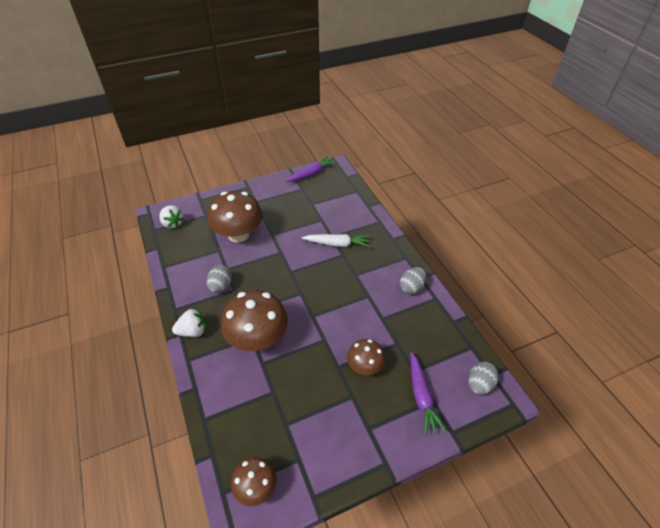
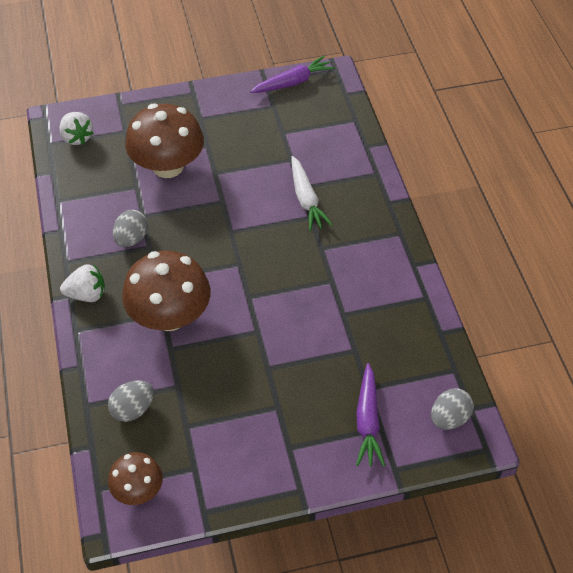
camera: 10 degrees right, 5 degrees up
(337, 244) = (306, 199): white carrot -> white carrot turned 60 degrees clockwise
(365, 366) = (303, 372): brown mushroom -> none
(411, 287) = (396, 277): grey egg -> grey egg (133, 409)

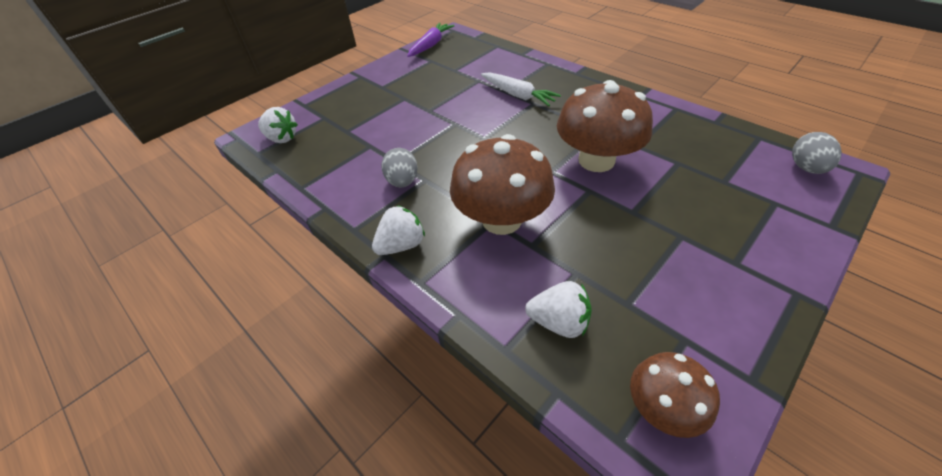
camera: 30 degrees left, 5 degrees down
(133, 409) = (559, 322): grey egg -> white strawberry
(168, 166) = (384, 122): brown mushroom -> brown mushroom (596, 160)
(367, 421) = (760, 204): purple carrot -> none

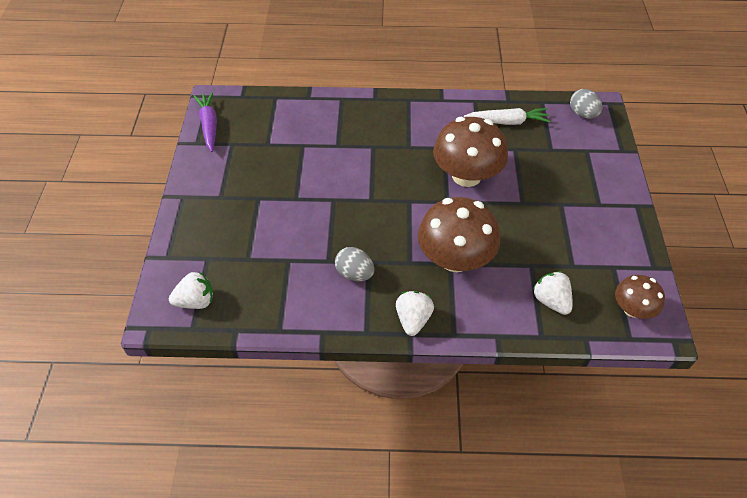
camera: 45 degrees left, 5 degrees up
(518, 95) = (353, 145): white carrot -> white carrot (507, 122)
(559, 322) = (551, 301): white strawberry -> white strawberry turned 90 degrees counterclockwise

